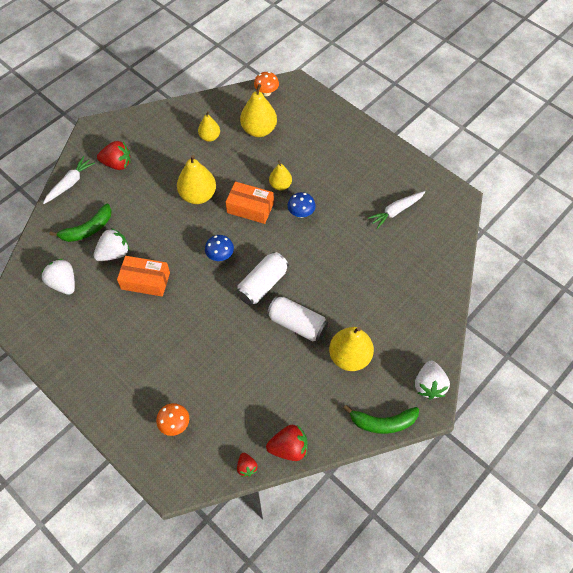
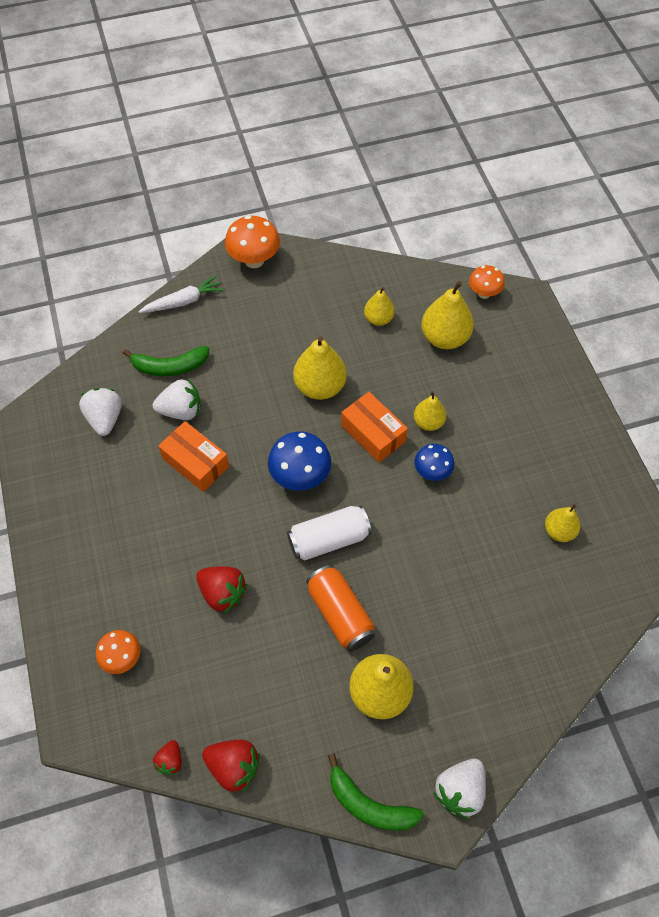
camera: 30 degrees right, 0 degrees up
(102, 136) = (254, 260): none -> orange mushroom
(117, 164) = (250, 302): red strawberry -> red strawberry (222, 593)
(220, 256) = (300, 476): blue mushroom -> blue mushroom, size x1.57
(297, 324) = (340, 613): white can -> orange can
(396, 211) = (559, 531): white carrot -> yellow pear

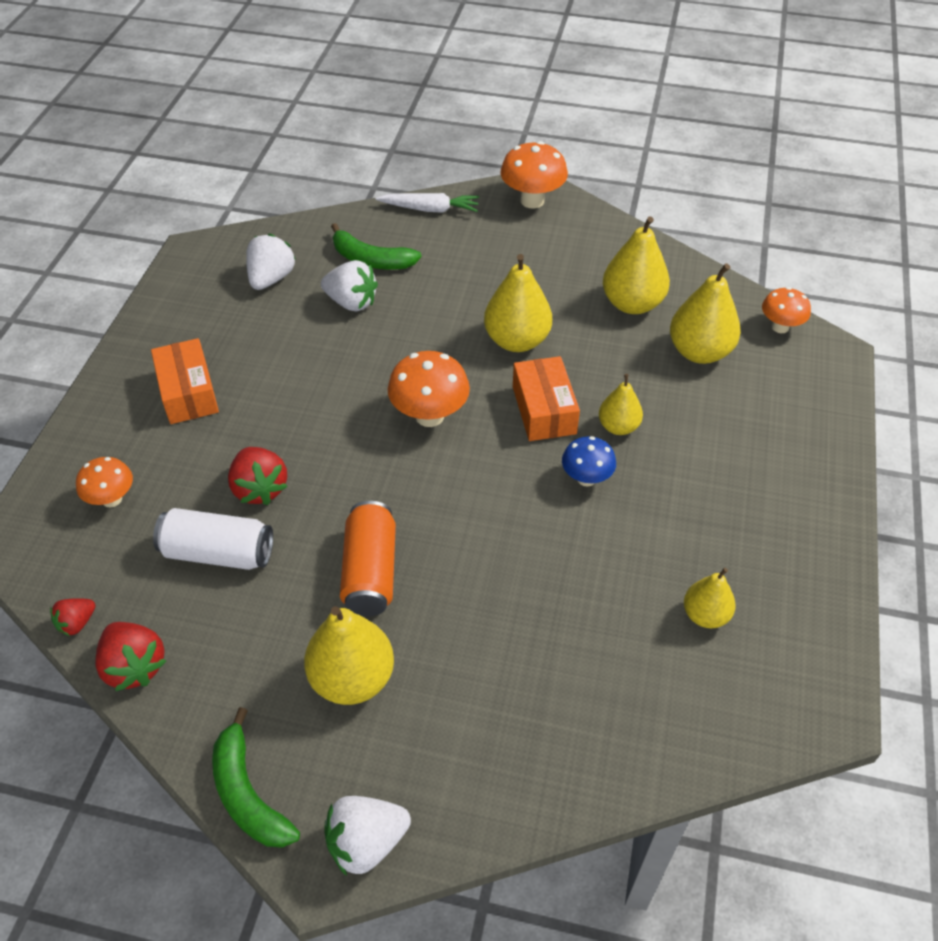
camera: 30 degrees right, 10 degrees down
(196, 462) = (329, 355): orange box -> orange box (188, 392)
(300, 476) = (429, 416): blue mushroom -> orange mushroom
(329, 539) = (414, 491): white can -> white can (218, 553)
(378, 319) = (632, 304): yellow pear -> yellow pear, size x1.66

